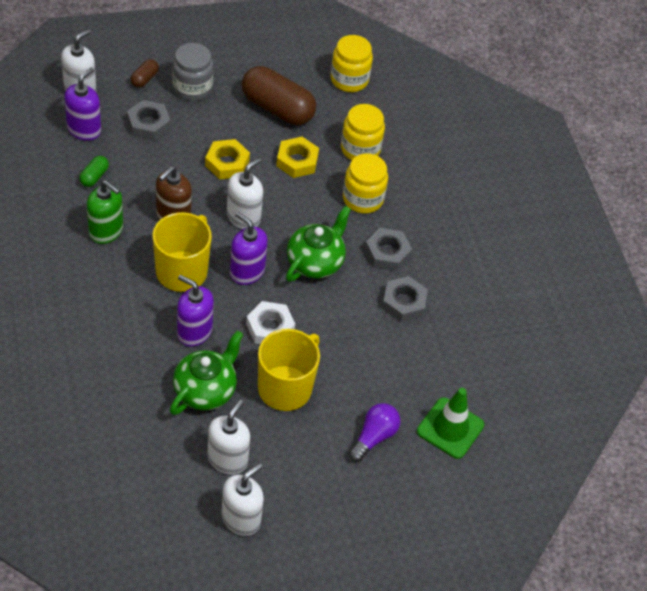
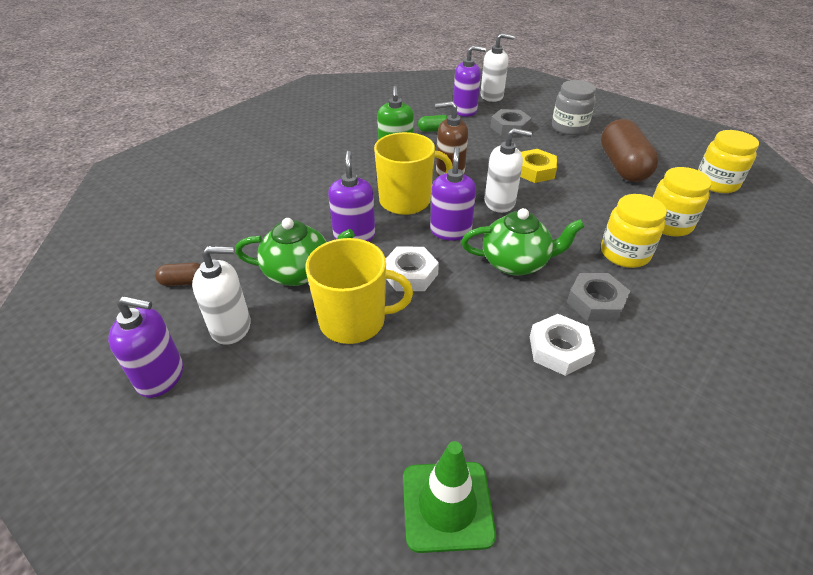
camera: 60 degrees right, 10 degrees down
(144, 79) = (542, 110): brown capsule -> brown capsule (184, 282)
(241, 518) = (161, 376): white soap dispenser -> purple soap dispenser
(297, 161) = (595, 199): yellow nut -> none
(373, 437) = (359, 429): purple light bulb -> none
(403, 302) = (559, 349): grey nut -> white nut

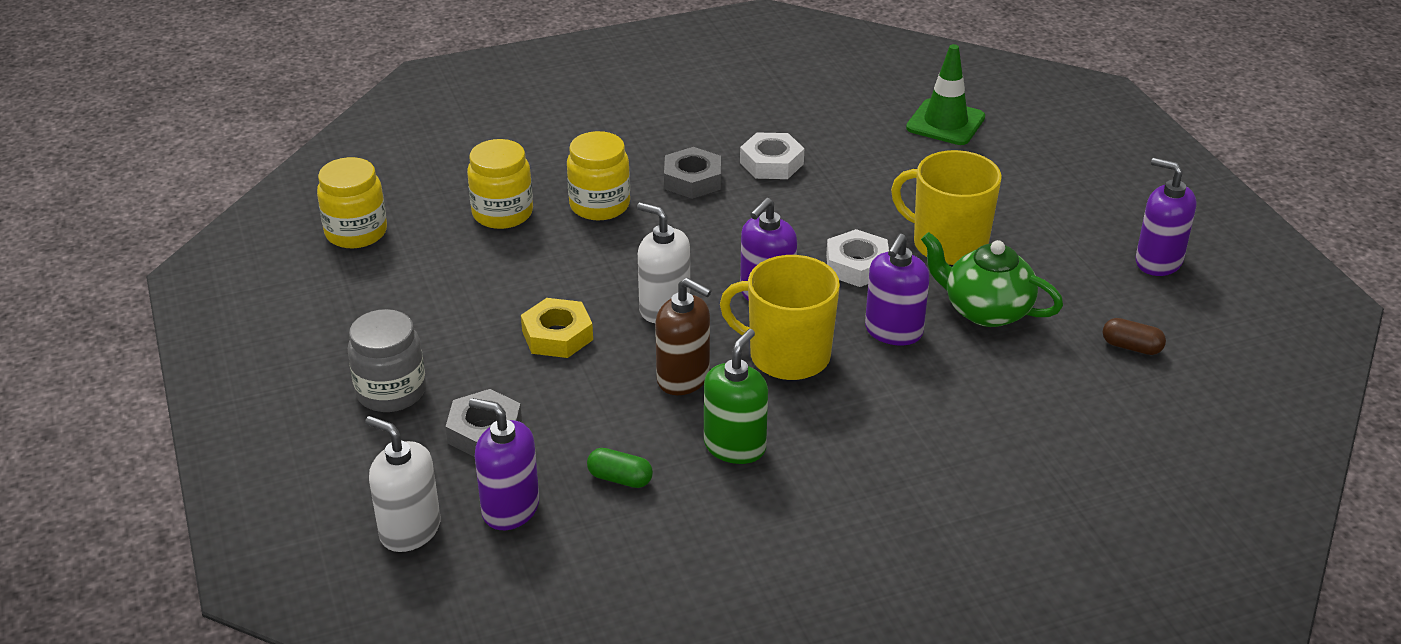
camera: 150 degrees left, 5 degrees down
(231, 327) = (1081, 281): white soap dispenser -> none
(516, 263) = (728, 237): green teapot -> none
(623, 166) = (428, 296): brown capsule -> none

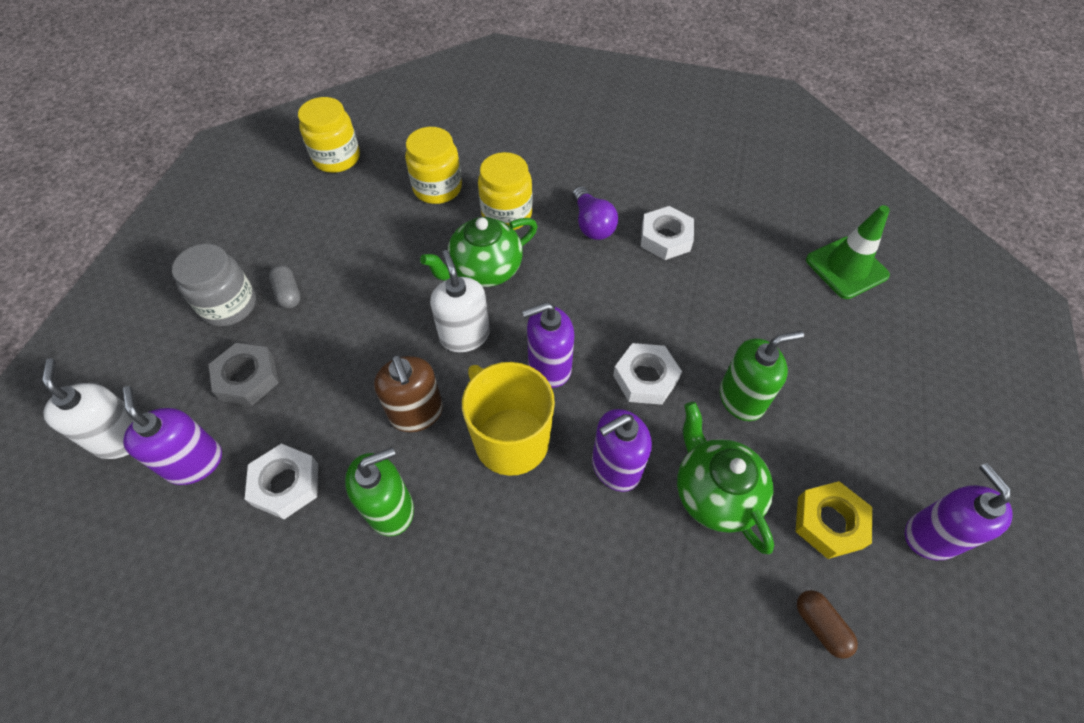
camera: 35 degrees right, 20 degrees up
(445, 355) = (288, 293): none -> grey capsule
(557, 335) = (372, 318): yellow nut -> yellow nut (829, 522)
(620, 478) = (286, 484): green capsule -> white nut
(627, 254) = (485, 270): none -> green teapot
(692, 180) = (592, 224): grey nut -> purple light bulb
(948, 244) = (741, 399): yellow mug -> green soap dispenser

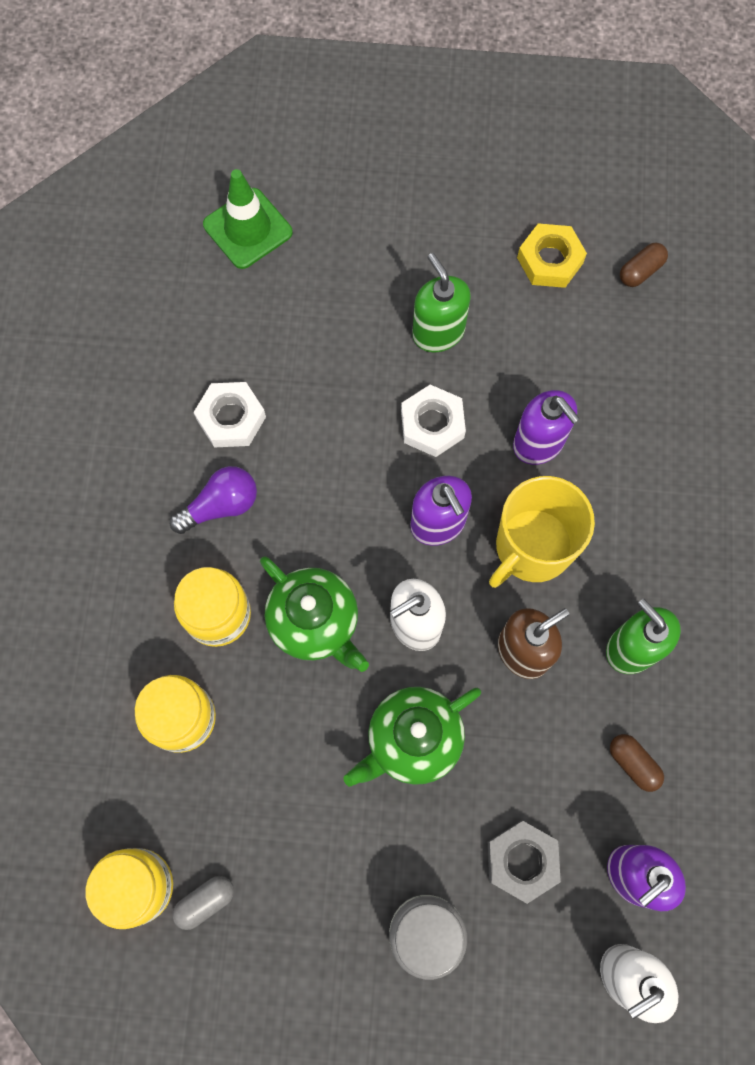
camera: 100 degrees left, 15 degrees up
(286, 484) = (633, 763): white nut -> brown capsule
(288, 293) = (393, 860): grey capsule -> grey capsule (205, 901)
(715, 493) = (544, 353): green teapot -> green teapot (413, 739)
(931, 535) = (542, 183): purple soap dispenser -> none

